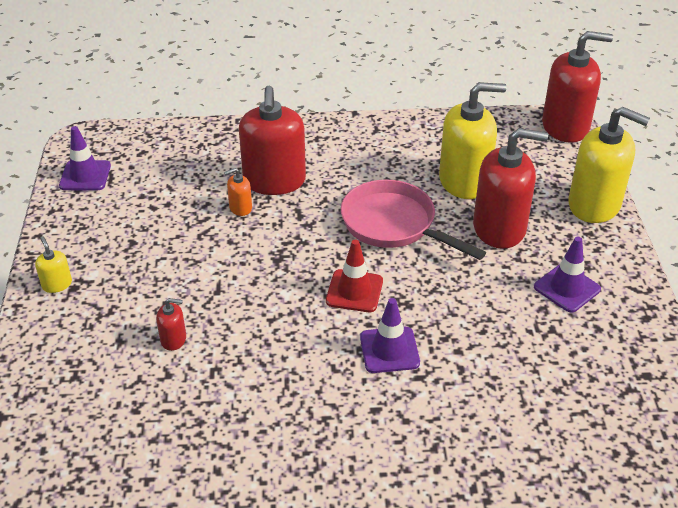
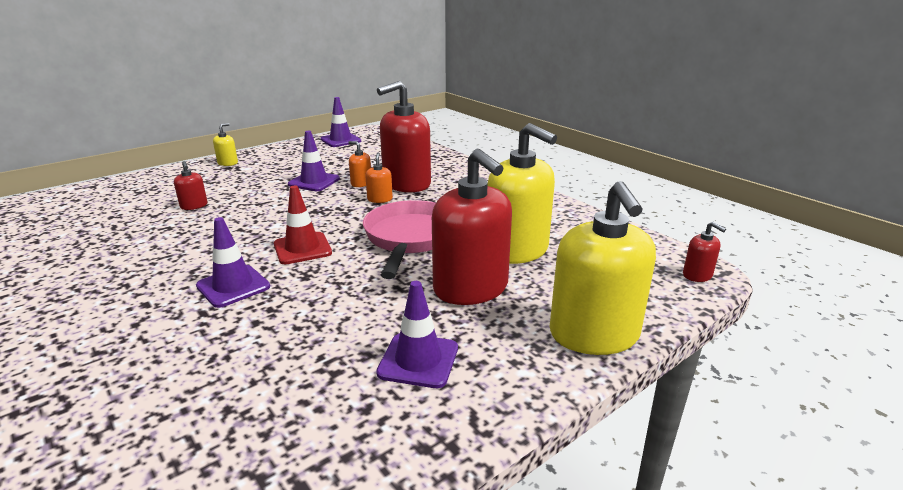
camera: 55 degrees right, 15 degrees down
(199, 237) = (314, 182): none -> purple traffic cone
(293, 211) = (380, 199): none -> orange soap dispenser
(565, 127) = (697, 275): red soap dispenser -> red soap dispenser, size x0.43

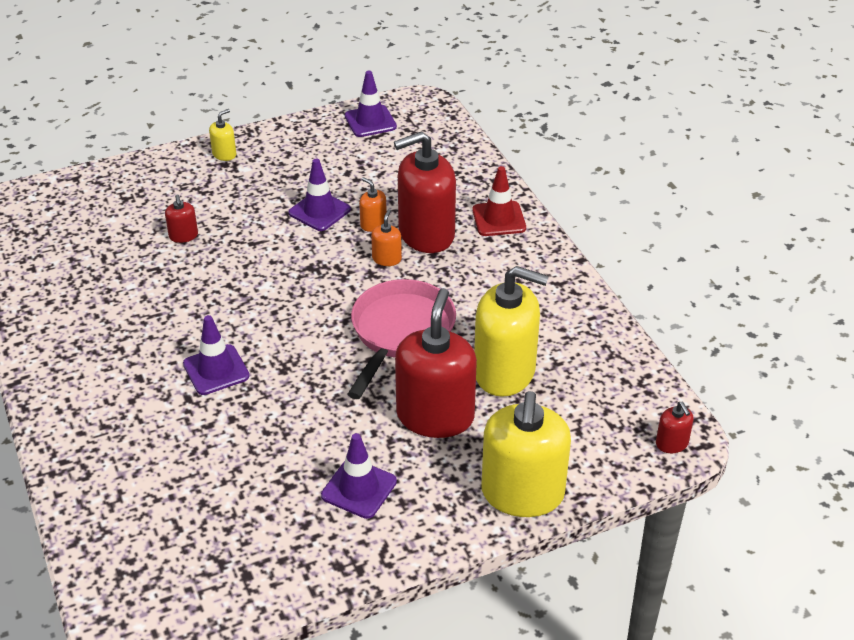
camera: 15 degrees right, 15 degrees up
(302, 248) = (287, 328): red traffic cone -> red traffic cone (499, 219)
(471, 288) = (435, 416): red soap dispenser -> red soap dispenser turned 150 degrees counterclockwise
(517, 250) = (504, 372): yellow soap dispenser -> yellow soap dispenser turned 45 degrees counterclockwise

